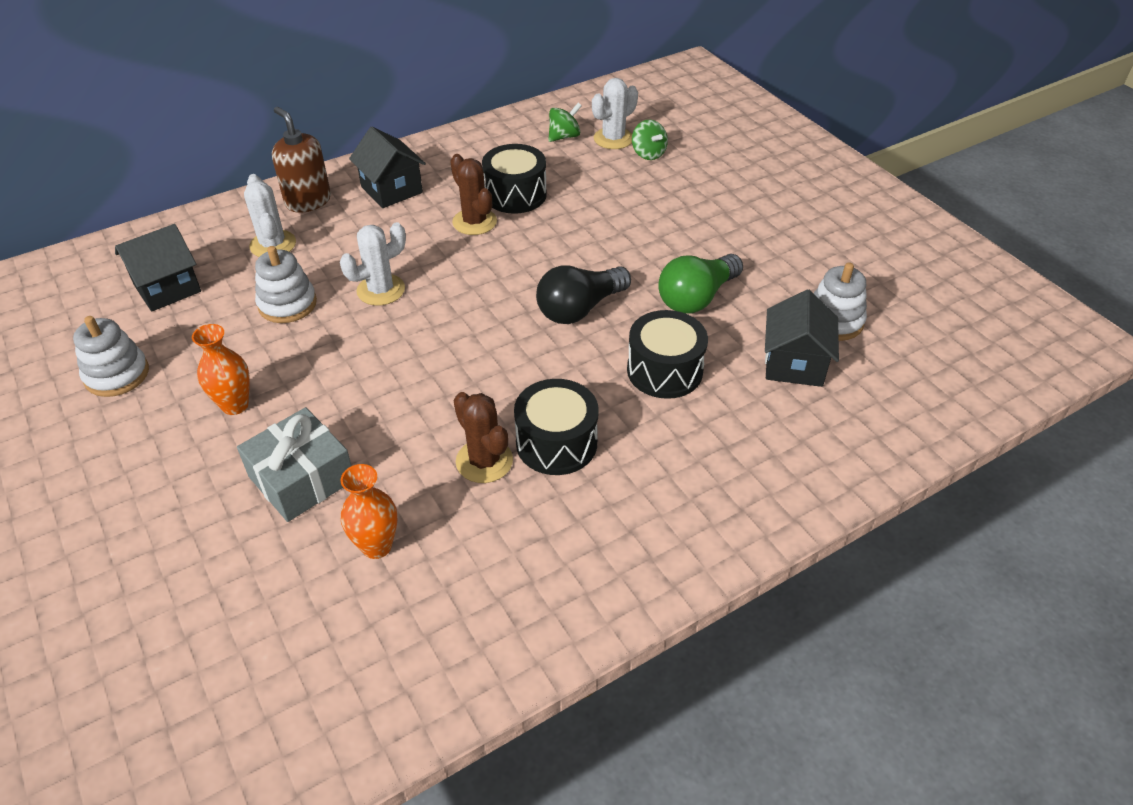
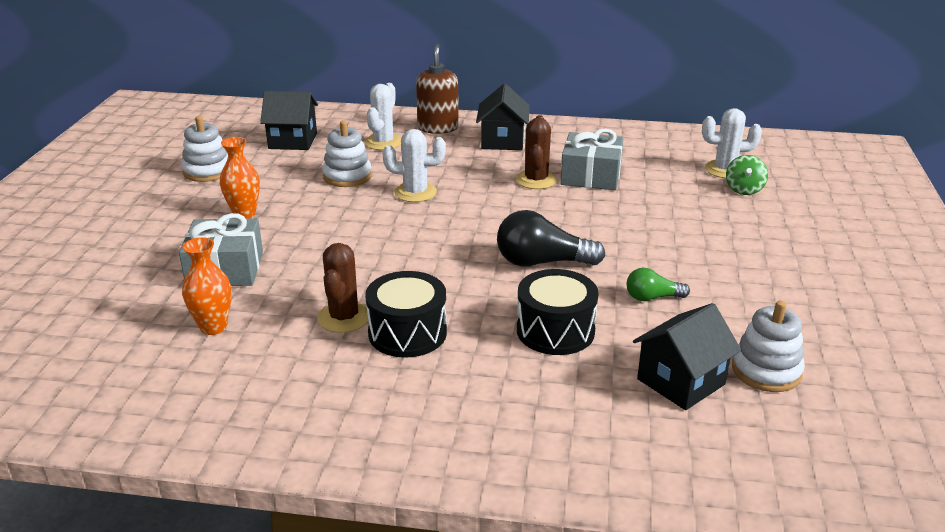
camera: 40 degrees right, 15 degrees down
(515, 195) = (591, 175): black drum -> grey gift
(564, 136) = (683, 155): green spinning top -> none
(696, 298) = (652, 297): green light bulb -> green light bulb, size x0.56

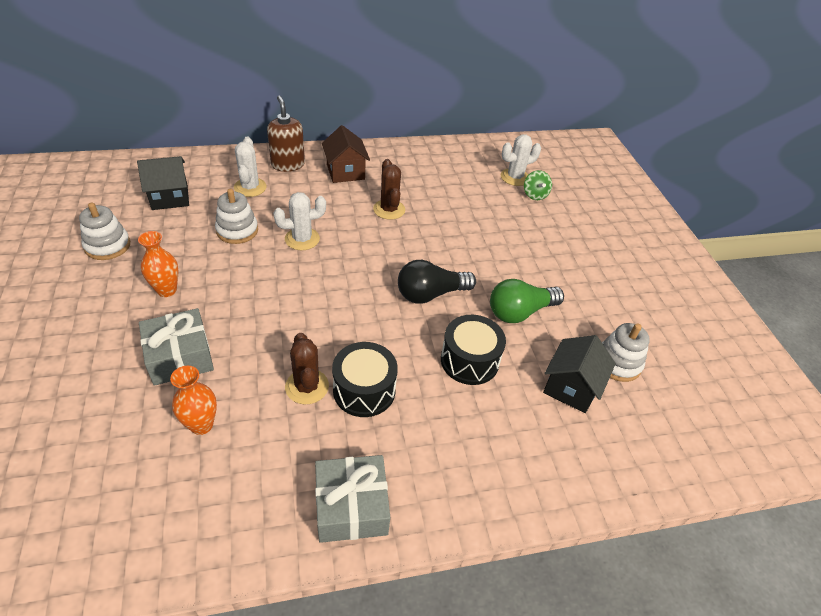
camera: 25 degrees left, 15 degrees up
(502, 141) = (345, 172): black house -> brown house
(591, 175) = (426, 198): grey gift -> grey gift (351, 506)
(652, 297) = (519, 312): green light bulb -> green light bulb, size x1.78

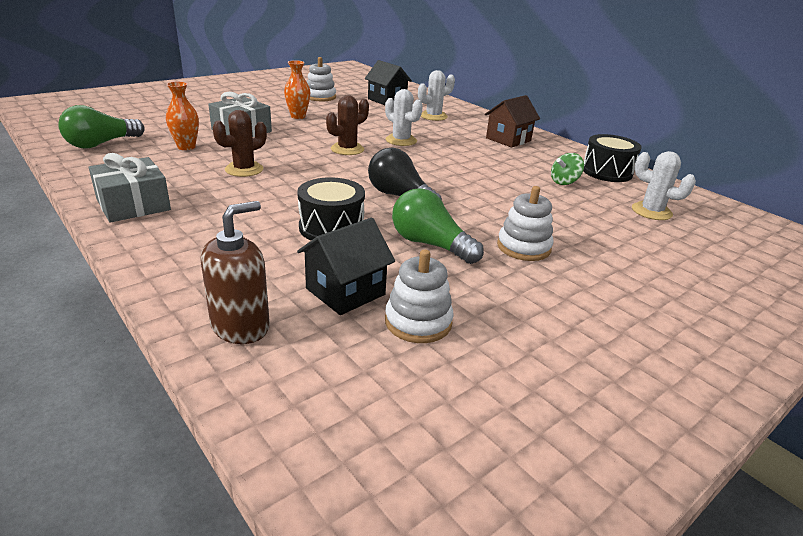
camera: 65 degrees right, 15 degrees down
(125, 520) = (101, 144): none -> green light bulb
(237, 230) = (381, 121): white stacking toy -> white stacking toy (523, 247)
(288, 164) = (480, 121): brown soap dispenser -> brown soap dispenser (241, 326)
(364, 390) = (256, 189): black drum -> black drum (606, 172)
(389, 209) = (488, 162): brown cactus -> brown cactus (347, 149)
(535, 195) = (643, 227): green spinning top -> green spinning top (564, 182)
(571, 387) = (345, 291): black house -> black house turned 45 degrees counterclockwise

